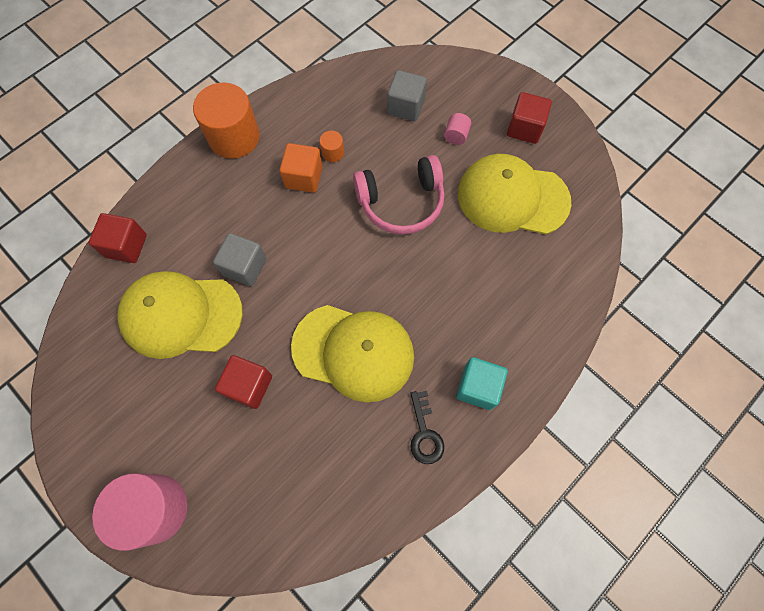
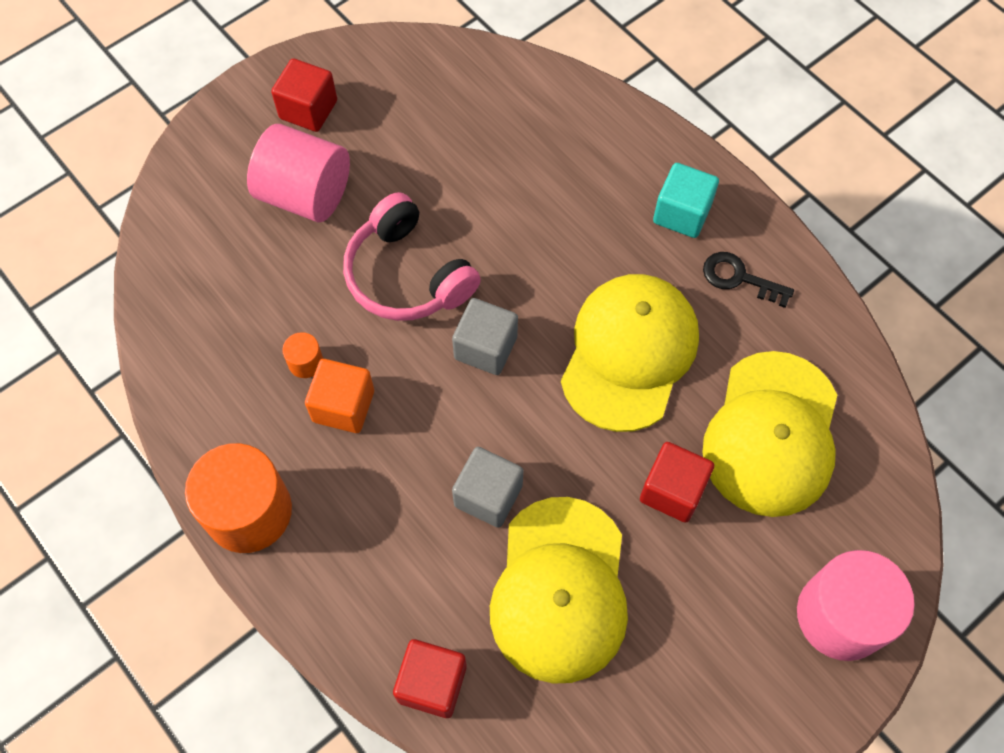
camera: 85 degrees left, 5 degrees down
(401, 203) = (407, 275): pink headphones -> pink headphones turned 150 degrees clockwise
(406, 107) = (240, 255): grey cube -> grey cube (485, 348)
(424, 433) = (739, 278): black key -> black key turned 150 degrees counterclockwise
(456, 136) = (305, 194): pink cylinder -> pink cylinder, size x2.31
(512, 197) = (417, 139): yellow cap -> yellow cap (771, 434)

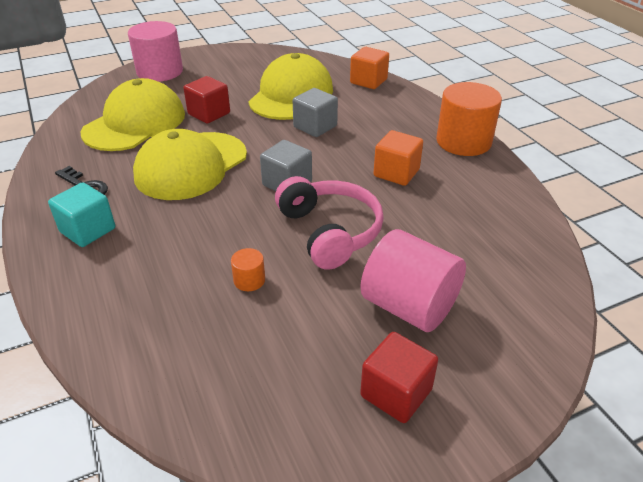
camera: 165 degrees left, 25 degrees down
(305, 362) = (421, 197): orange cylinder -> orange cylinder (249, 280)
(432, 683) = (368, 81): red cube -> orange cube

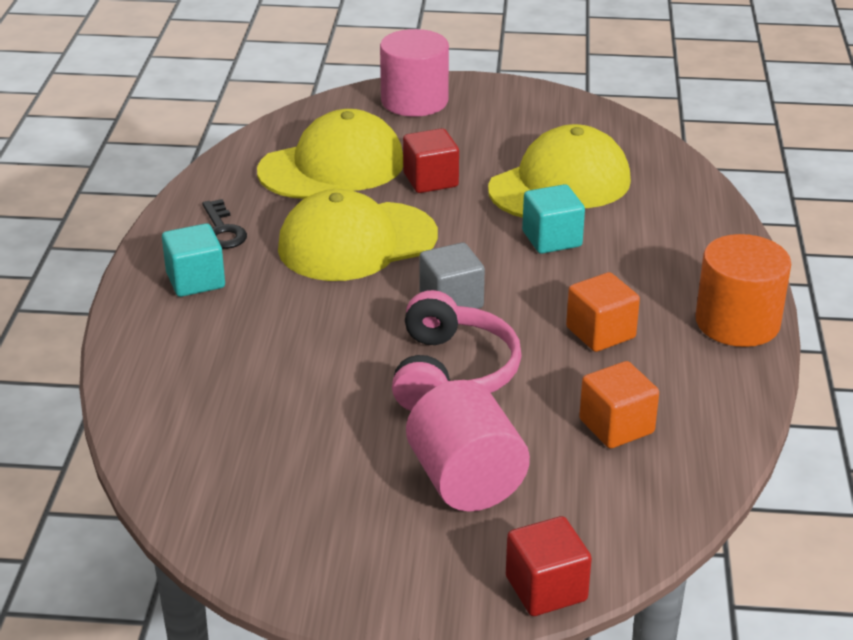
camera: 30 degrees right, 5 degrees down
(249, 280) = (319, 391): orange cylinder -> none
(315, 127) = (552, 239): grey cube -> turquoise cube
(368, 81) = (689, 195): orange cube -> orange cube (616, 426)
(396, 393) = (375, 549): red cube -> red cube (546, 588)

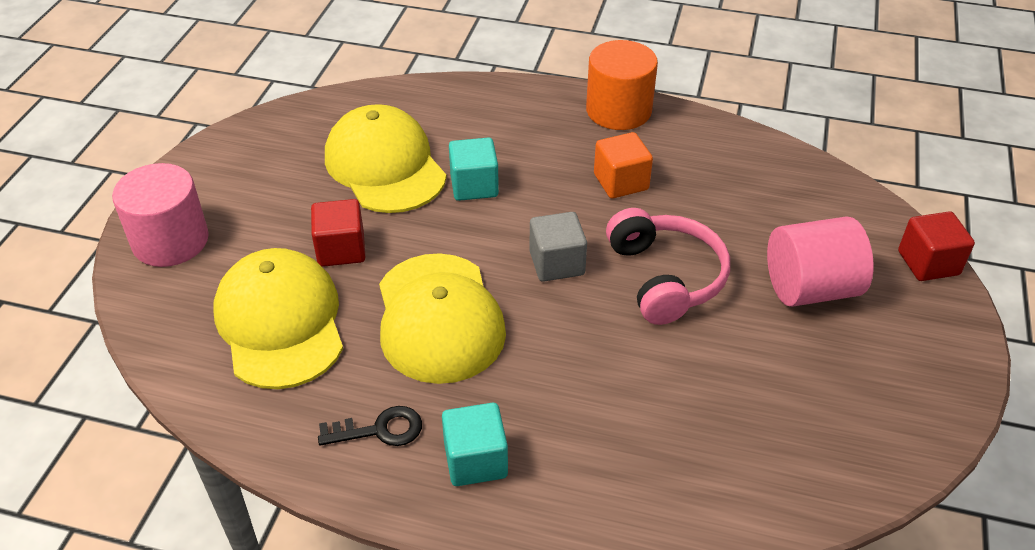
camera: 80 degrees left, 10 degrees up
(452, 373) = (666, 277): pink headphones -> pink headphones turned 60 degrees clockwise
(616, 426) = (743, 195): orange cube -> none

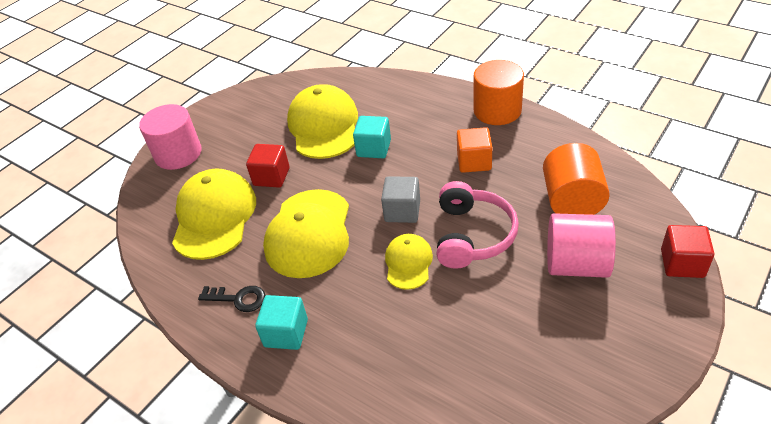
camera: 25 degrees right, 0 degrees up
(599, 330) = (408, 263): none -> yellow cap
(767, 211) = (572, 201): none -> orange cylinder

